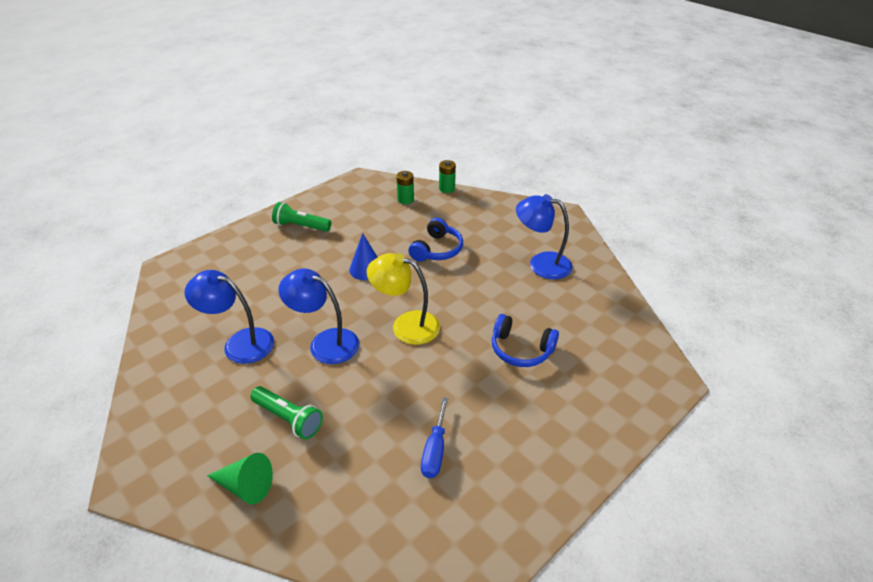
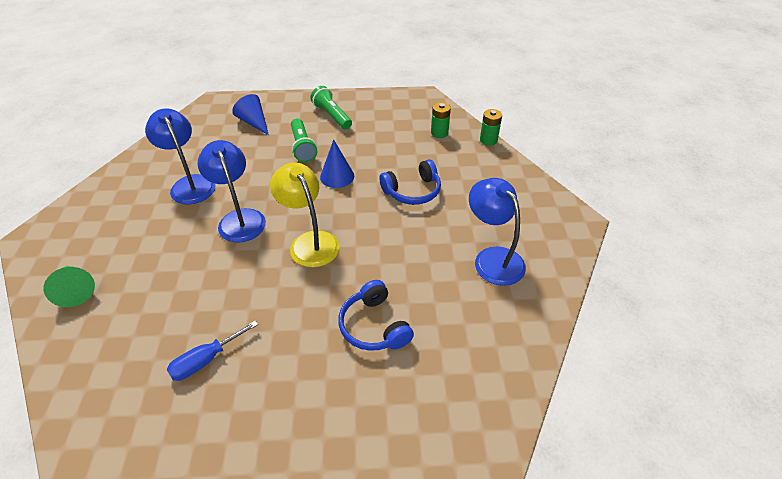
camera: 40 degrees right, 5 degrees up
(233, 264) = (254, 122): none -> blue cone
(288, 418) = (151, 260): green flashlight -> green flashlight (302, 147)

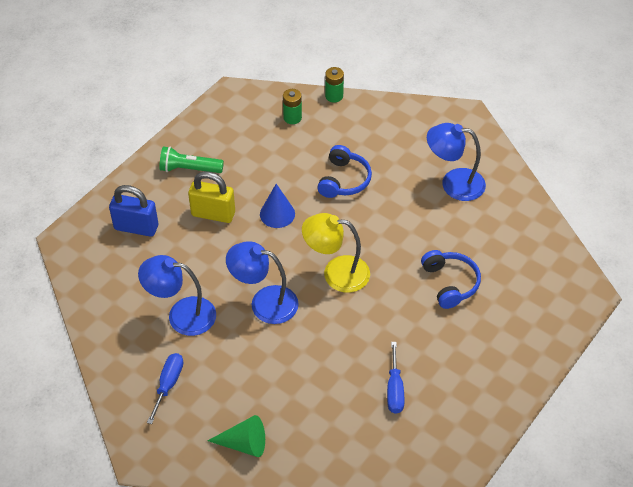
camera: 50 degrees left, 5 degrees up
(114, 213) = (168, 384): none -> blue screwdriver
(254, 122) = (136, 227): blue cone -> blue padlock
(302, 147) = (213, 214): green flashlight -> yellow padlock
(374, 326) = (450, 283): blue headphones -> blue headphones turned 120 degrees counterclockwise

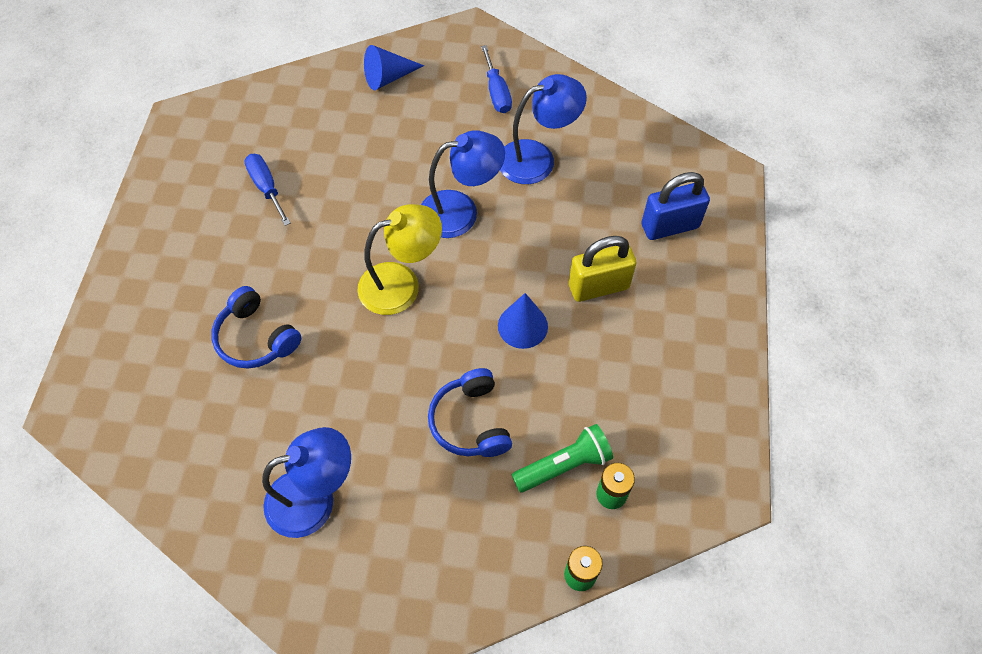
camera: 150 degrees right, 10 degrees up
(189, 169) = (678, 333): green flashlight -> green flashlight (564, 465)
(244, 444) = (388, 77): green cone -> blue cone

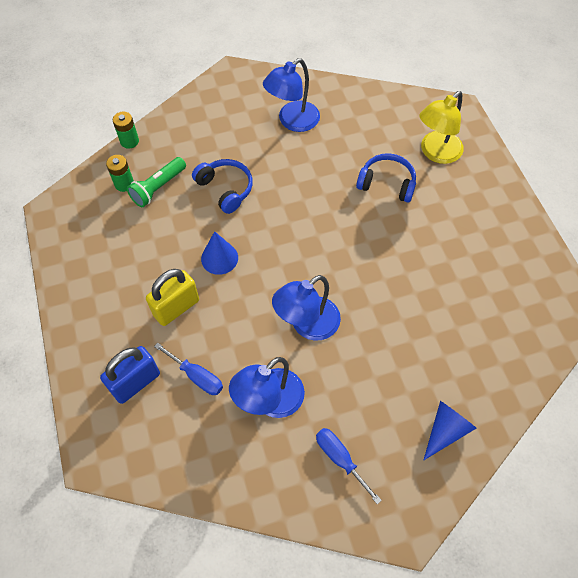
camera: 155 degrees right, 0 degrees up
(266, 187) = (462, 283): blue screwdriver -> blue screwdriver (197, 376)
(401, 284) = (317, 253): yellow lamp -> yellow lamp (436, 153)

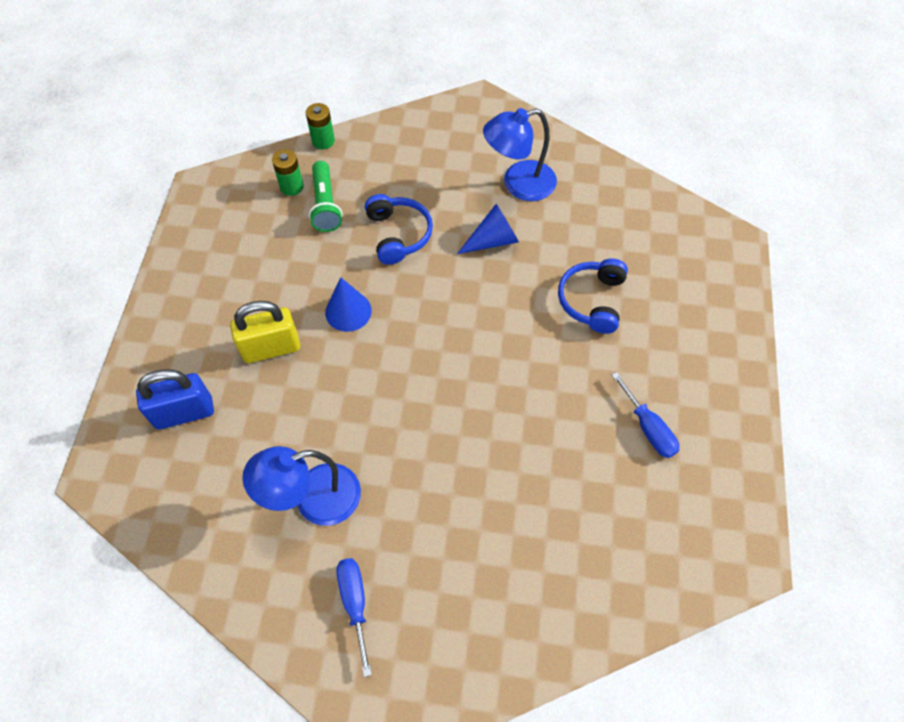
camera: 25 degrees right, 0 degrees up
(158, 188) = (325, 205): green flashlight -> green flashlight turned 75 degrees counterclockwise
(197, 376) = (251, 435): blue screwdriver -> blue screwdriver (648, 428)
(307, 325) = (404, 430): blue lamp -> none
(387, 183) = (592, 300): blue headphones -> blue headphones turned 120 degrees counterclockwise
(436, 153) = (674, 286): yellow lamp -> none
(445, 430) = (497, 630): blue cone -> blue cone (493, 240)

